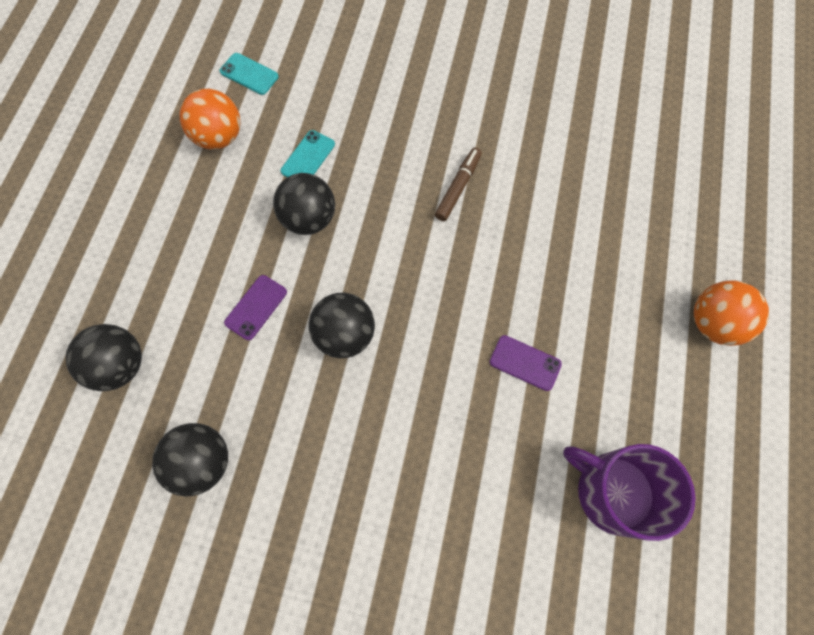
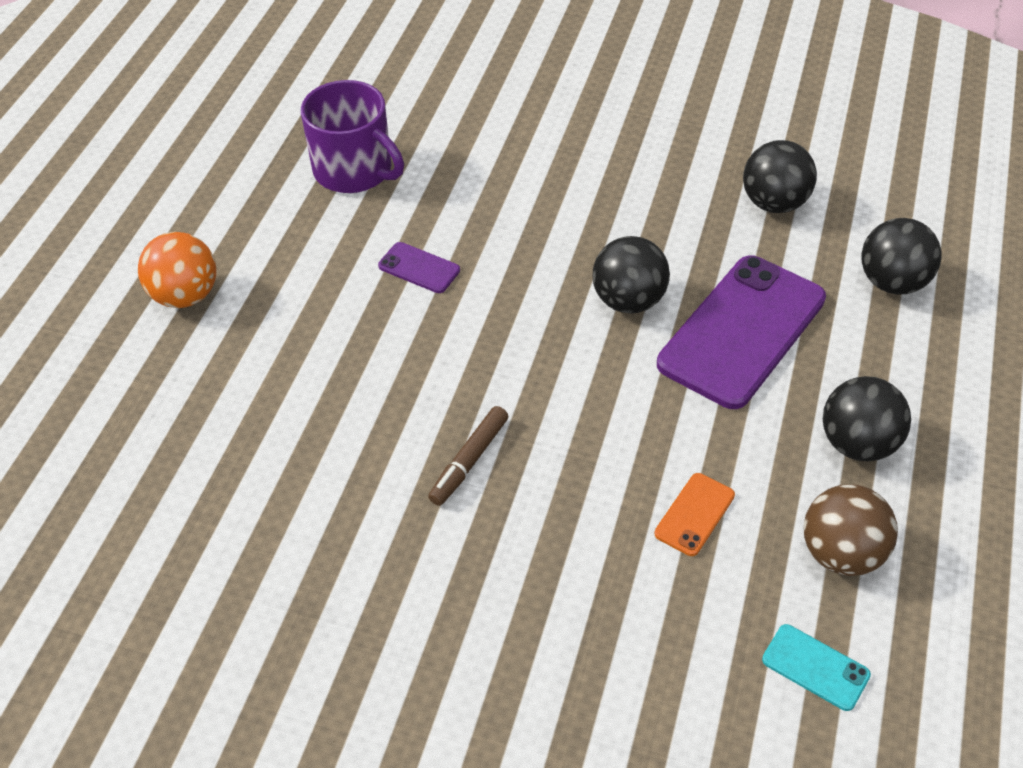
camera: 175 degrees left, 20 degrees down
(219, 137) = (841, 553): orange ball -> brown ball
(256, 307) = (742, 331): purple phone -> purple phone, size x2.31
(308, 157) = (694, 514): turquoise phone -> orange phone
(309, 219) = (684, 429): black ball -> black ball (858, 444)

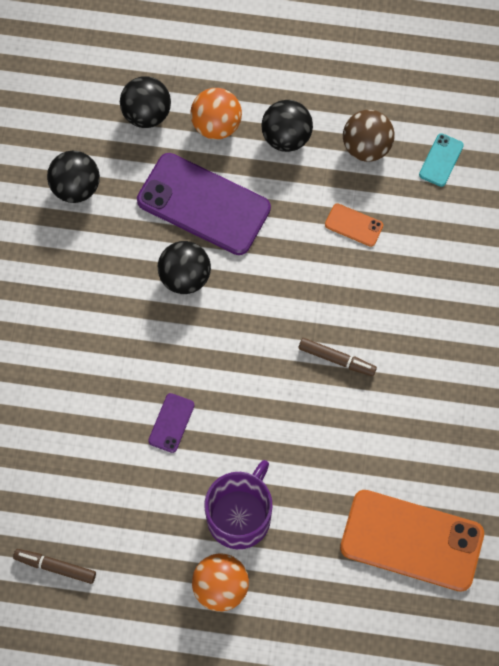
camera: 100 degrees left, 20 degrees up
(162, 517) = (411, 540): none -> orange phone
(270, 153) = (55, 567): none -> brown marker
(354, 170) = (69, 493): purple mug -> purple mug (240, 516)
(877, 359) = (216, 125): none -> orange ball

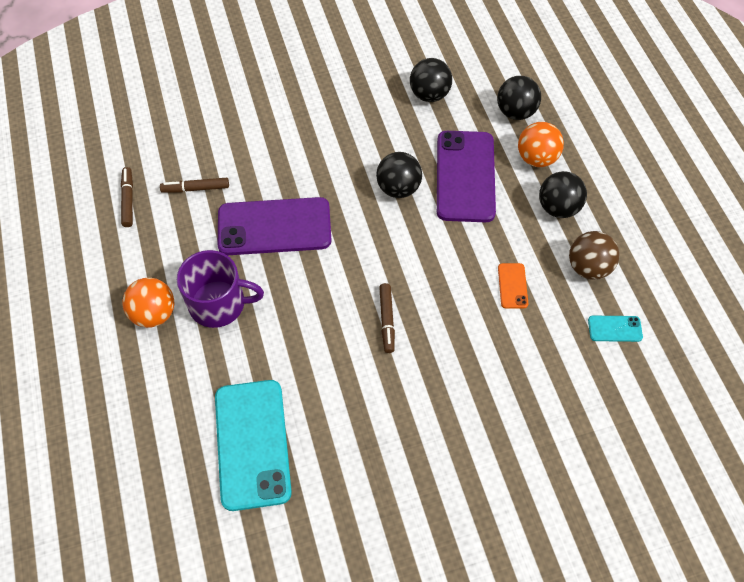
camera: 65 degrees right, 10 degrees down
(77, 487) = (196, 188): none -> brown marker
(171, 423) = (274, 227): purple phone -> purple phone, size x2.31
(411, 540) = (252, 444): orange phone -> turquoise phone

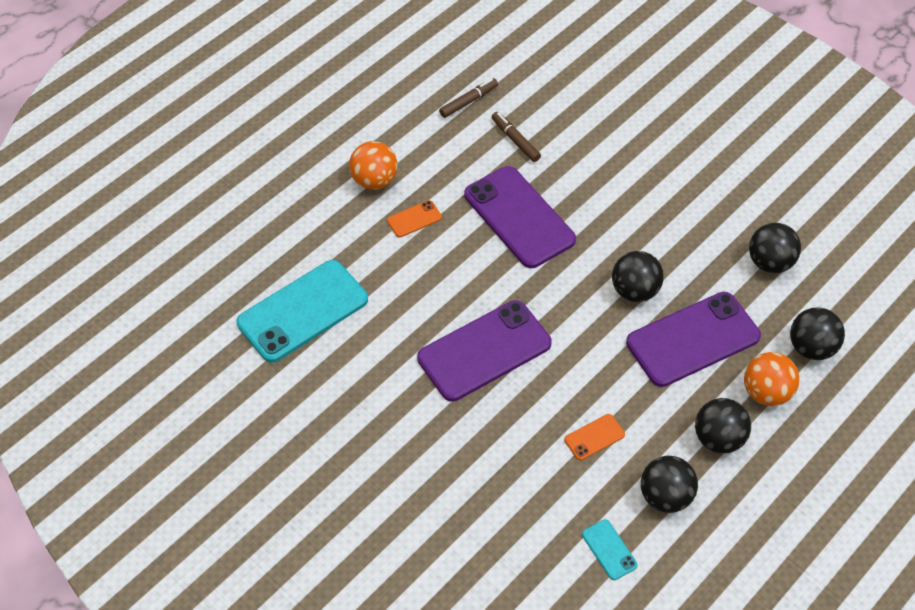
camera: 60 degrees right, 5 degrees down
(219, 304) = (414, 219): purple mug -> orange phone
(387, 320) = (484, 351): brown marker -> purple phone
(588, 267) = (665, 496): brown ball -> black ball

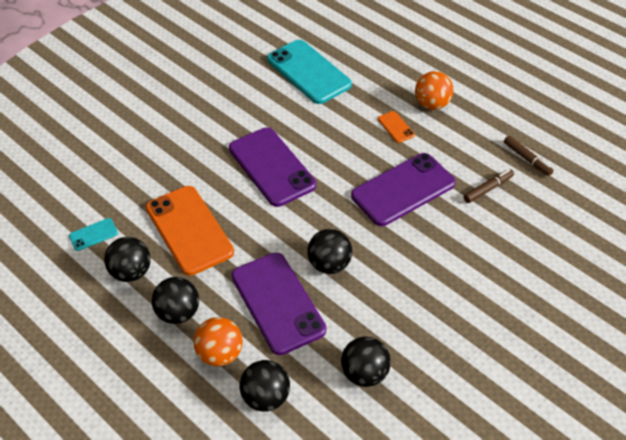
camera: 90 degrees right, 5 degrees down
(594, 437) = (189, 230): orange phone -> orange phone, size x2.31

